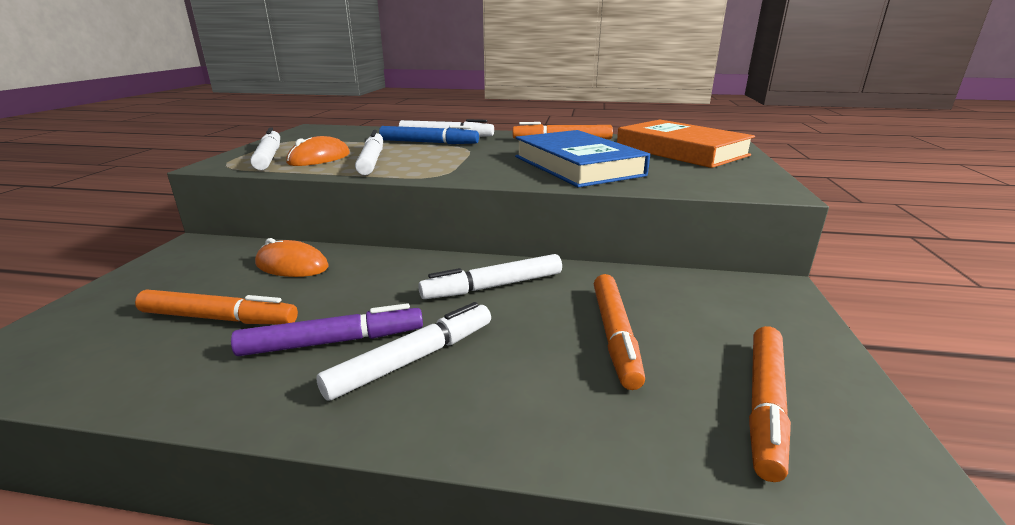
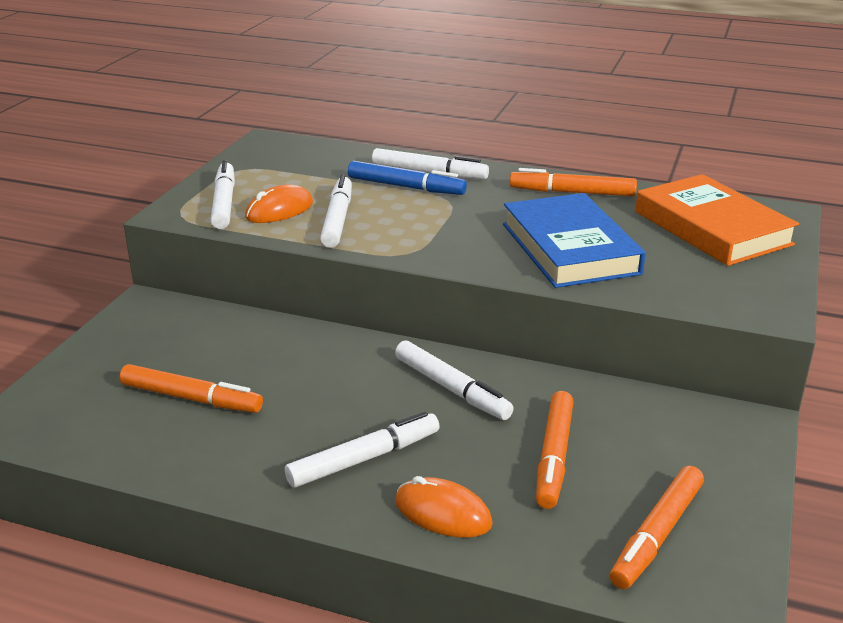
camera: 10 degrees right, 5 degrees up
(292, 265) = (250, 342): orange mouse -> orange mouse (443, 513)
(333, 342) = (295, 434): purple marker -> none
(493, 286) = (451, 389): white marker -> white marker turned 120 degrees counterclockwise

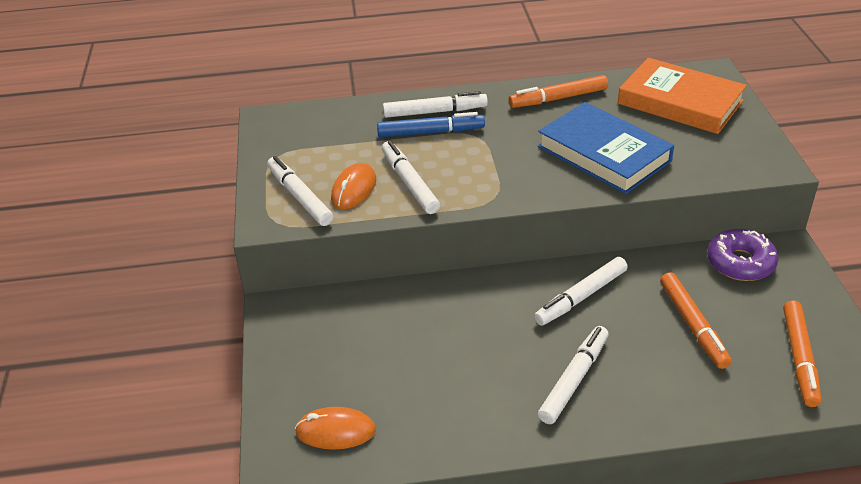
camera: 25 degrees left, 10 degrees up
(191, 398) = (402, 381): orange marker -> none
(443, 513) = (662, 400): orange mouse -> orange mouse (335, 431)
(451, 389) = (580, 297): white marker -> white marker turned 120 degrees clockwise
(676, 417) = (740, 263): none -> purple donut

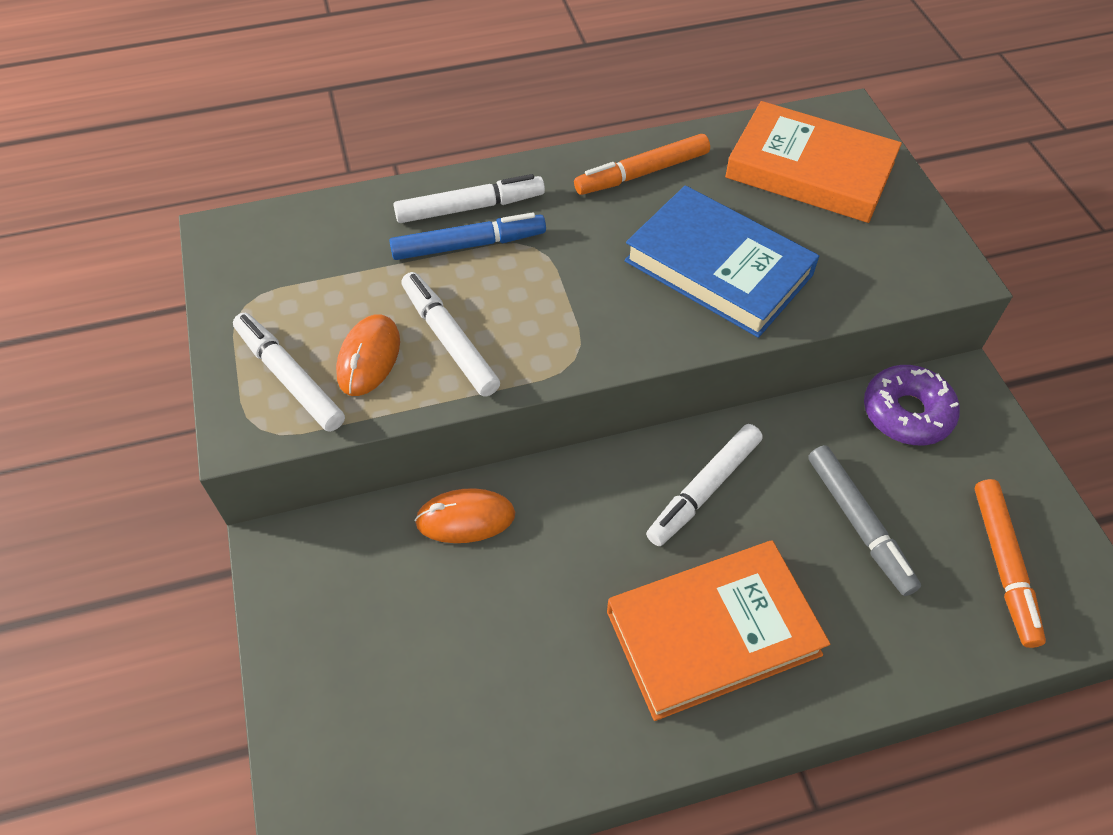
camera: 10 degrees left, 15 degrees up
(335, 431) = (390, 760): orange mouse -> orange mouse (465, 518)
(574, 380) = (713, 632): white marker -> orange book
(692, 325) = (858, 524): orange marker -> grey marker

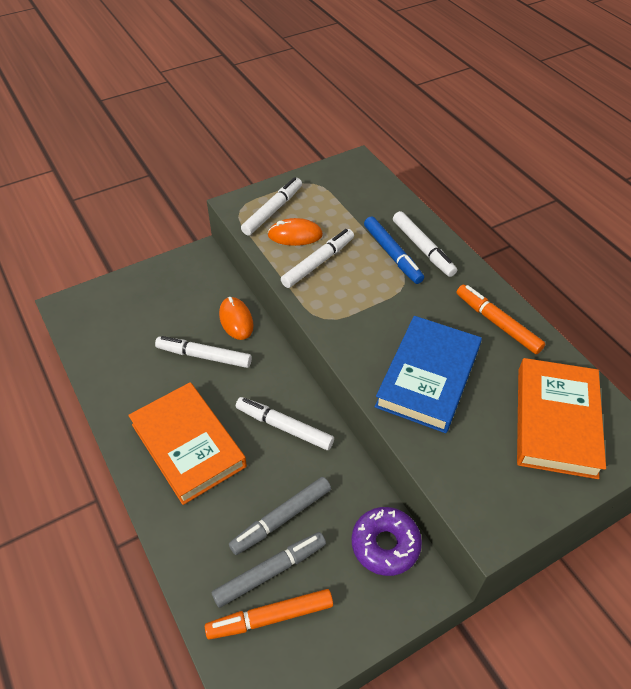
camera: 75 degrees right, 5 degrees down
(531, 582) = (204, 356): none -> white marker
(939, 553) = (270, 572): none -> grey marker

